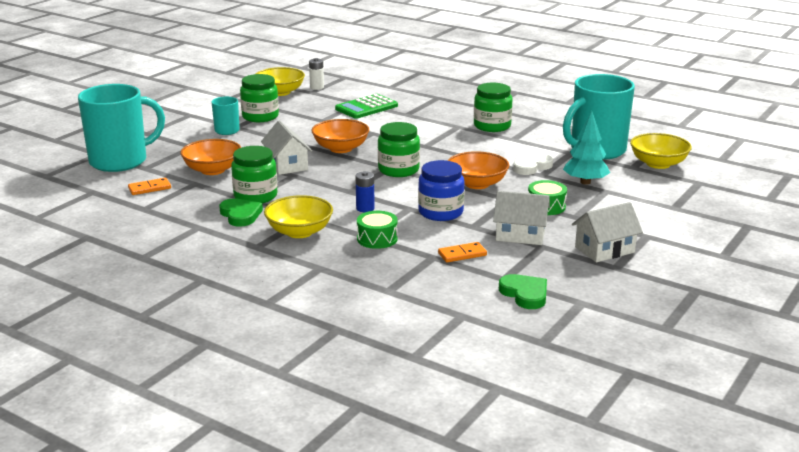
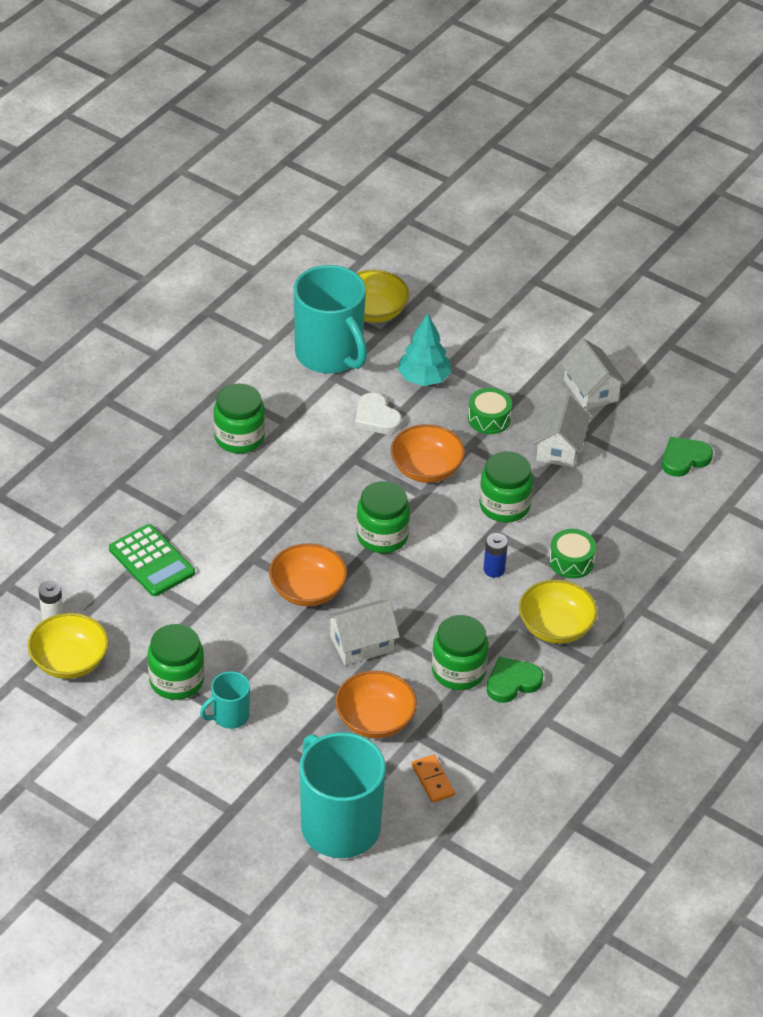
camera: 90 degrees left, 20 degrees up
(440, 212) = (504, 506): blue jar -> green jar
(462, 254) = (605, 496): orange domino -> none

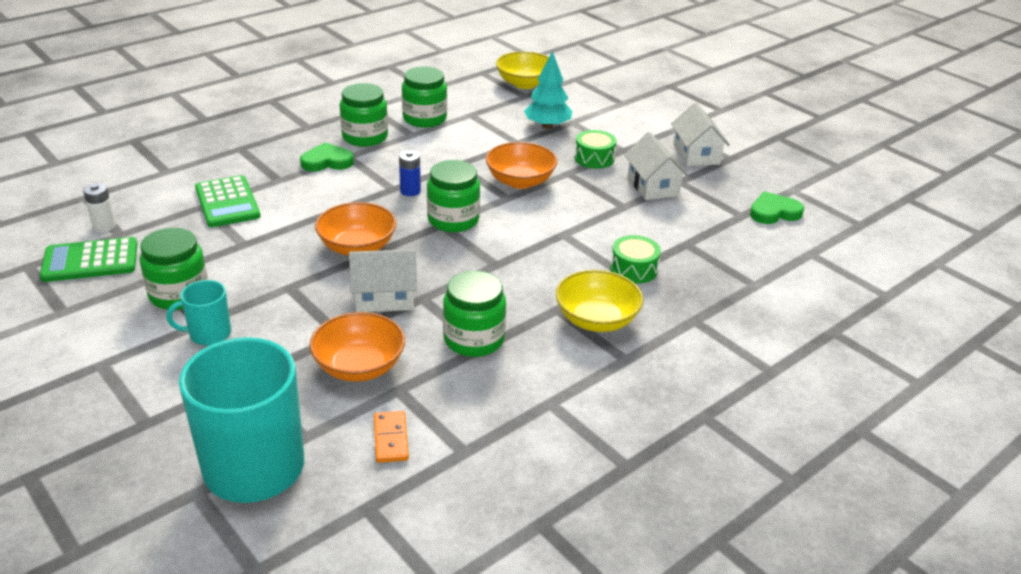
camera: 15 degrees right, 10 degrees down
(69, 661) = (90, 261): yellow bowl -> green calculator
(329, 354) = (474, 101): turquoise mug -> none
(376, 417) = (492, 143): white heart -> none
(494, 569) = (551, 262): blue battery -> blue battery (410, 191)
(504, 506) = (583, 217): green jar -> green jar (424, 118)
(512, 682) = (528, 360): green heart -> green heart (327, 161)
(559, 447) = (652, 186): white house -> white house turned 45 degrees counterclockwise

